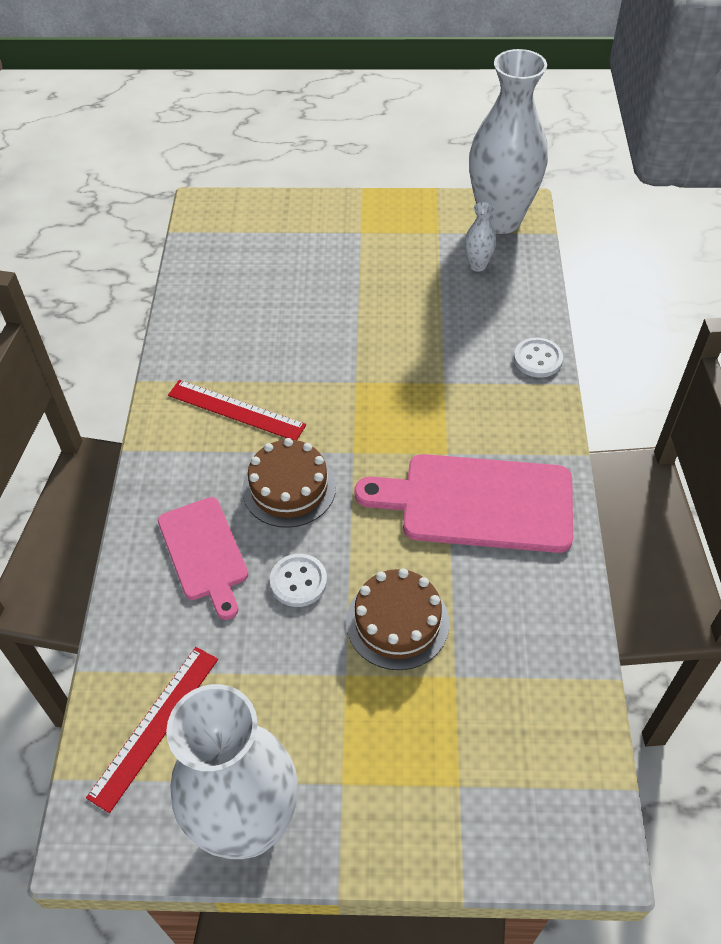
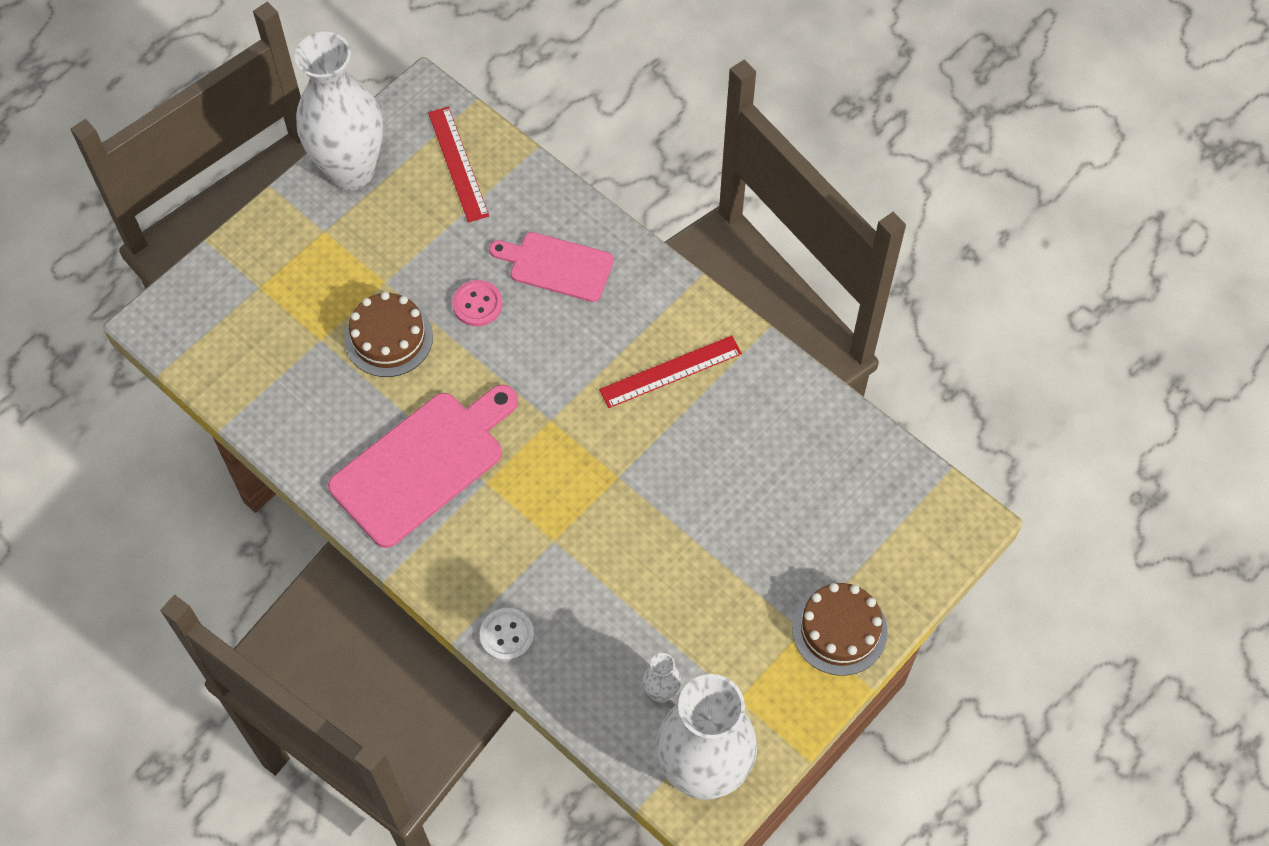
camera: 130 degrees right, 10 degrees up
(289, 488) = (560, 354): brown cake -> brown cake (839, 630)
(298, 581) = (477, 304): white button -> pink button

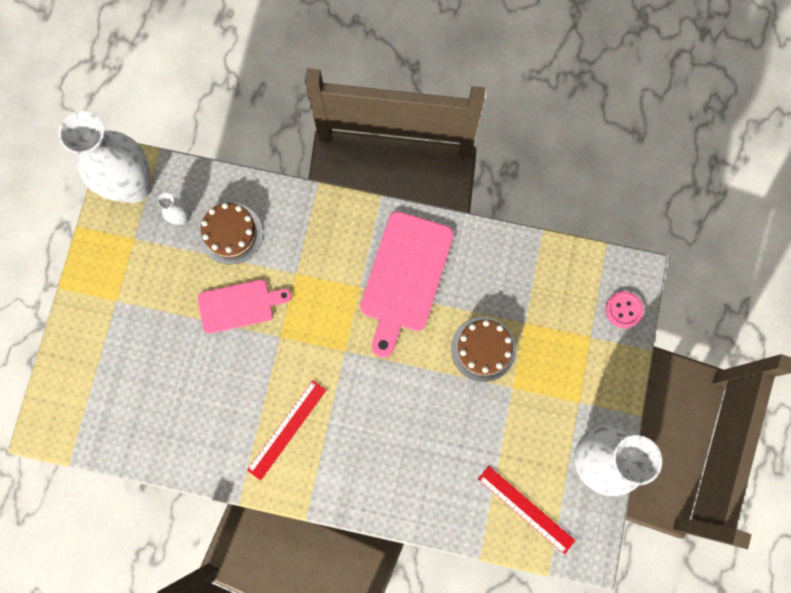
camera: 150 degrees right, 15 degrees up
(477, 304) = (442, 406): pink button -> pink button (623, 310)
(507, 635) = (289, 202): white button -> none
(557, 266) = (407, 466): pink cutting board -> pink cutting board (239, 305)
(839, 630) = (93, 313): brown cake -> brown cake (231, 233)

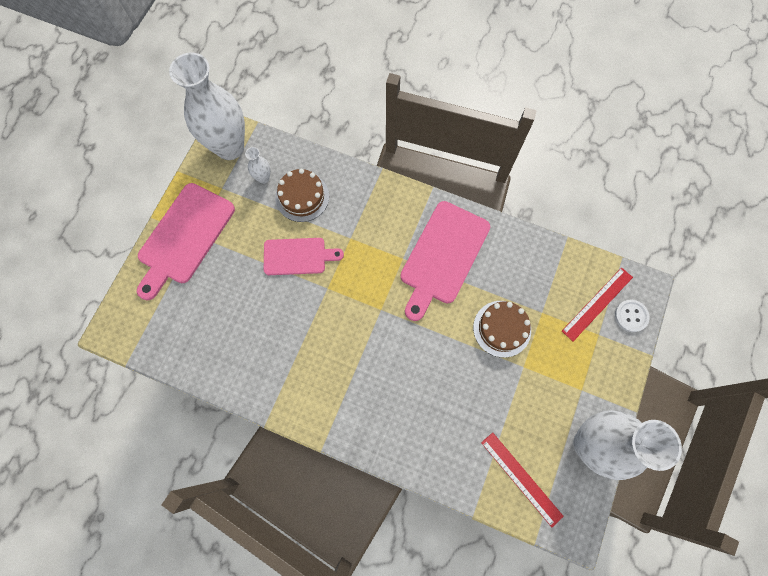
camera: 10 degrees right, 5 degrees down
(103, 305) = (184, 237): none -> pink cutting board
(287, 429) = (319, 368): red ruler -> red ruler (597, 304)
(623, 310) = (631, 316): pink button -> white button

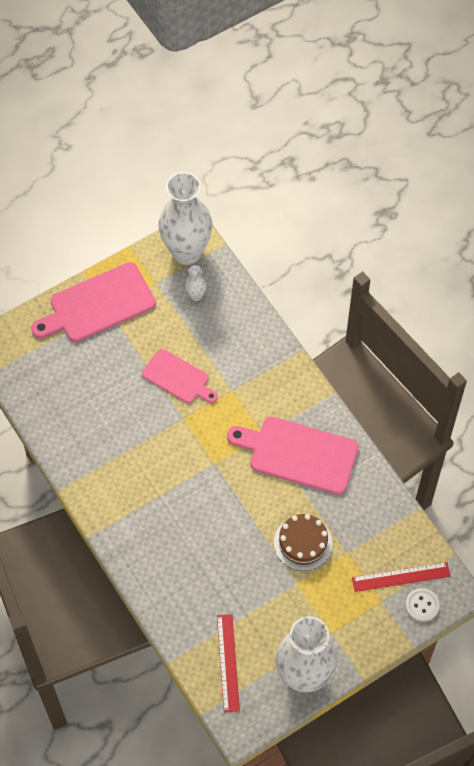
camera: 35 degrees right, 10 degrees down
(302, 197) = (217, 331): brown cake -> none
(443, 256) = (299, 454): pink cutting board -> pink cutting board turned 45 degrees clockwise

